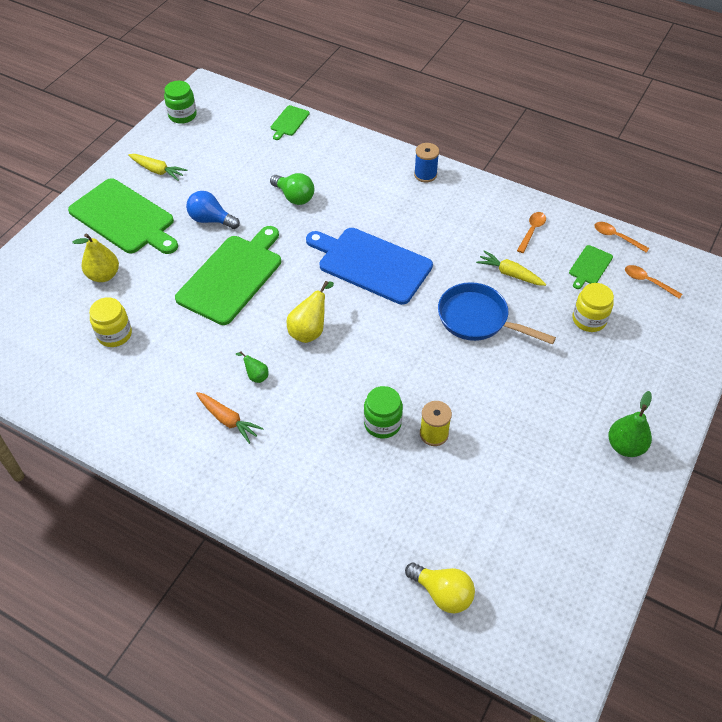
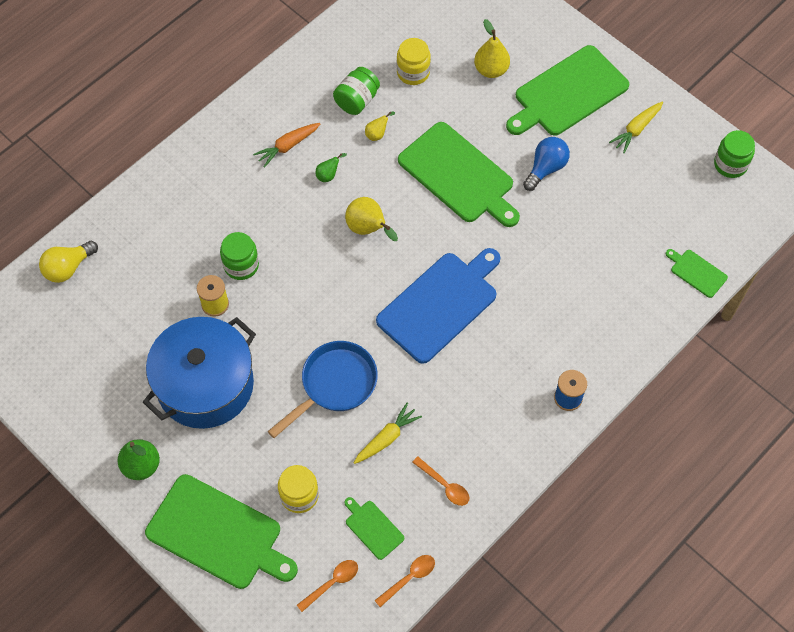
camera: 105 degrees right, 10 degrees up
(157, 373) = (357, 100): none -> green jar
(197, 347) = (377, 134): none -> yellow pear
(294, 197) = (562, 252): green light bulb -> none
(521, 417) = (205, 385): none -> blue pot
(652, 367) = (218, 533): none -> green cutting board

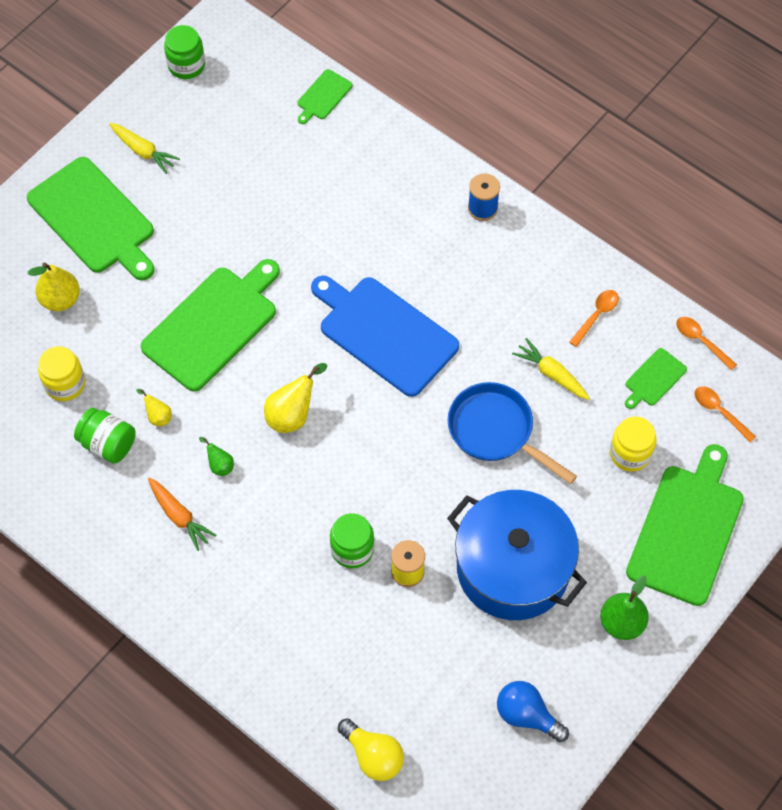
camera: 95 degrees left, 0 degrees up
(546, 168) = (199, 238): blue light bulb -> blue light bulb (527, 715)

